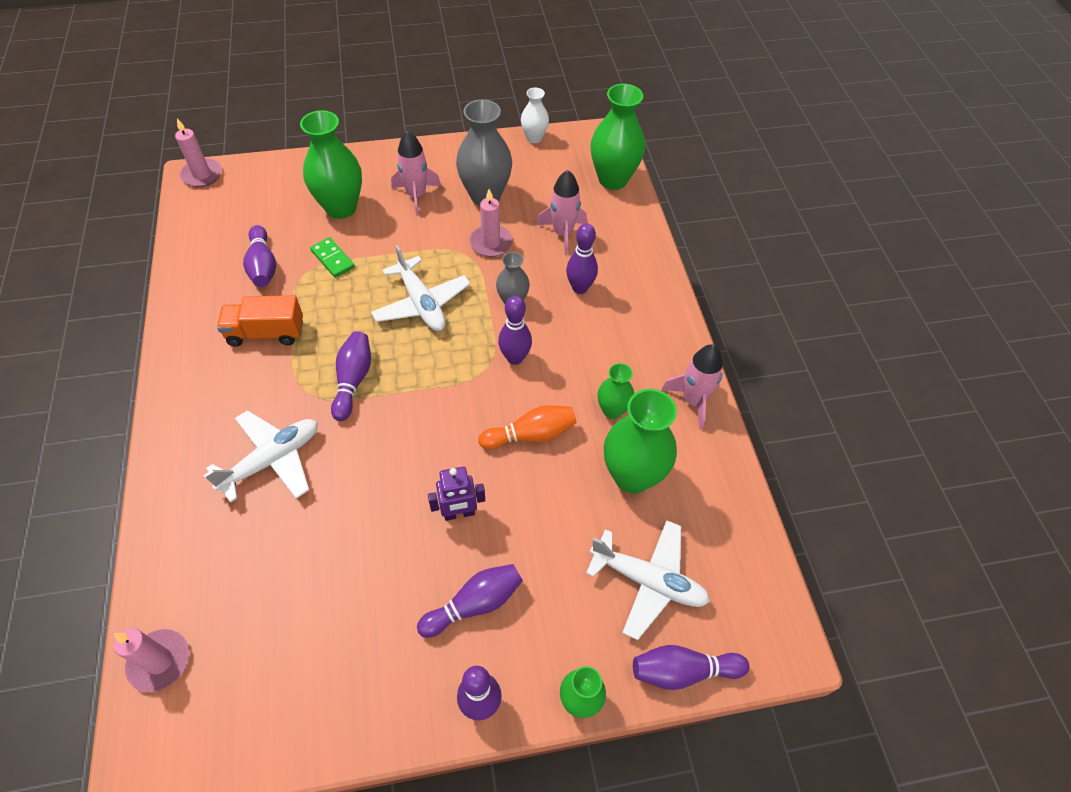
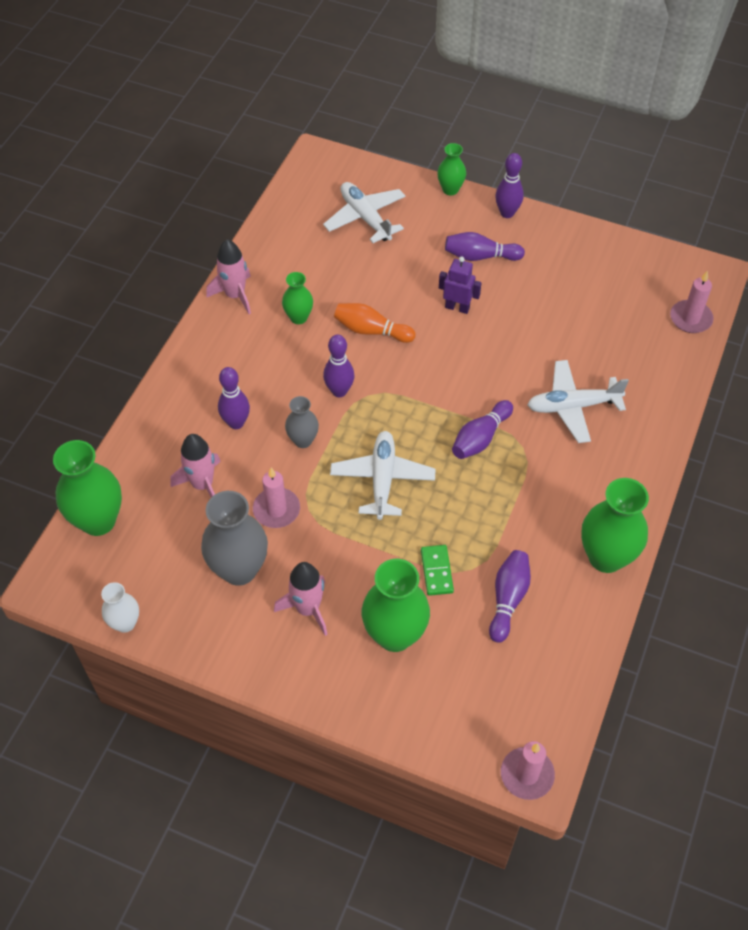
camera: 145 degrees left, 0 degrees up
(266, 333) = (534, 520): orange truck -> none
(632, 476) = (323, 272): green vase -> green vase (606, 557)
(683, 671) = (383, 174): purple bowling pin -> none

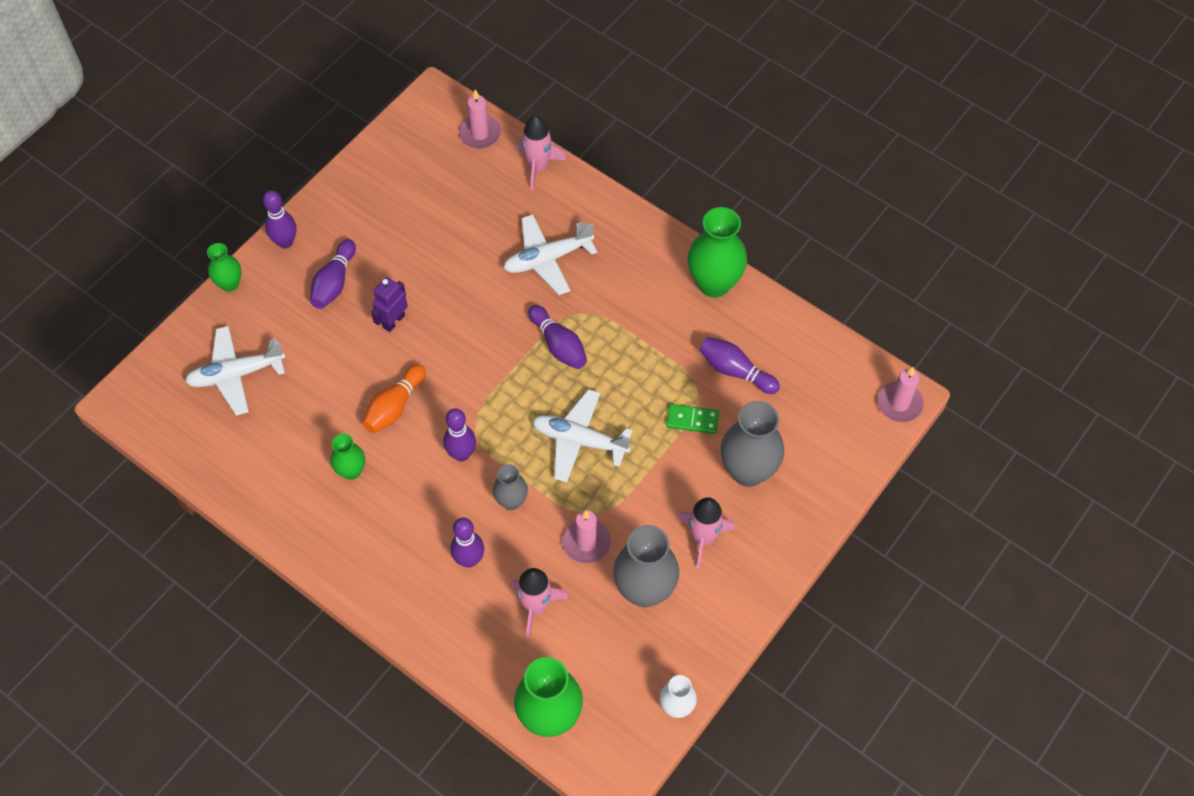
camera: 75 degrees left, 5 degrees up
(235, 295) = (296, 528): pink rocket -> pink rocket (538, 166)
(395, 635) = (748, 471): green vase -> grey vase
(573, 406) = (547, 259): white plane -> white plane turned 60 degrees clockwise

